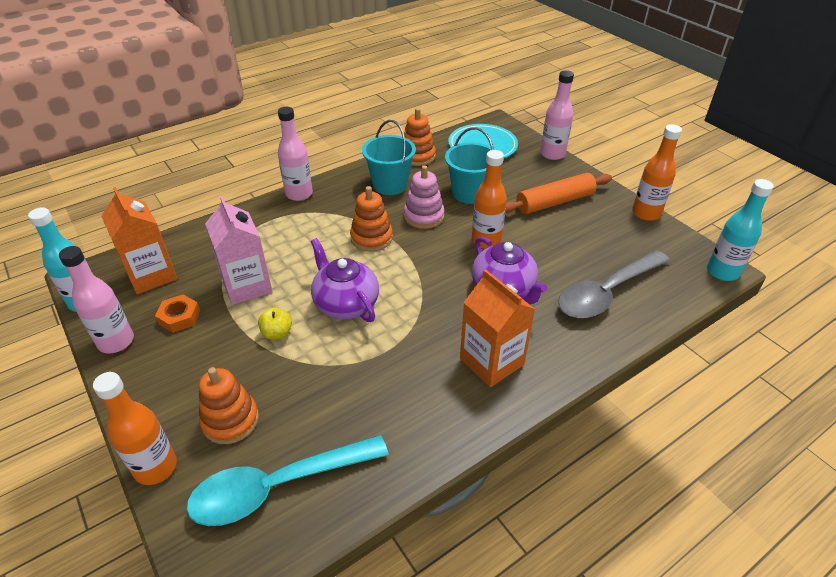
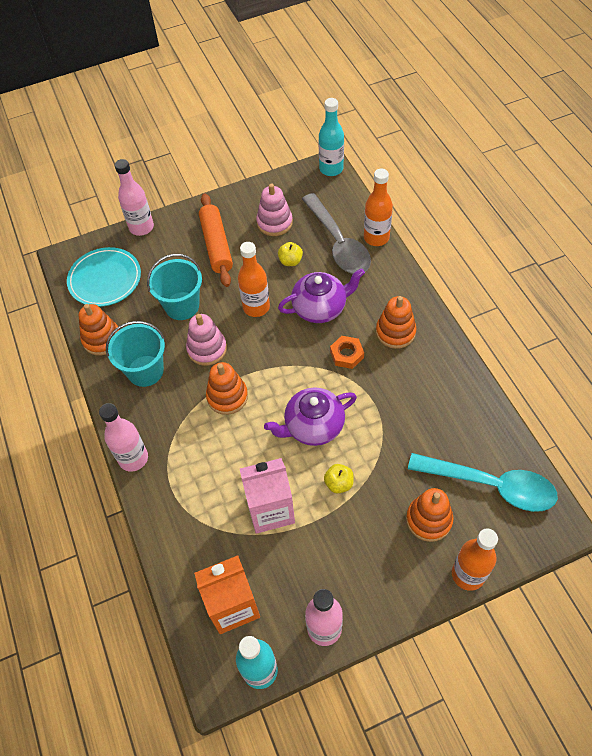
camera: 75 degrees left, 15 degrees up
(179, 317) = (301, 571): orange nut -> orange nut (346, 354)
(277, 487) = (491, 485): turquoise spoon -> turquoise spoon turned 60 degrees counterclockwise
(491, 361) = (395, 332): orange carton -> orange stacking toy
(559, 257) = (290, 261): none -> yellow apple
(608, 237) = (274, 223): none -> pink stacking toy
(646, 213) = (251, 189): orange bottle -> orange bottle (376, 237)

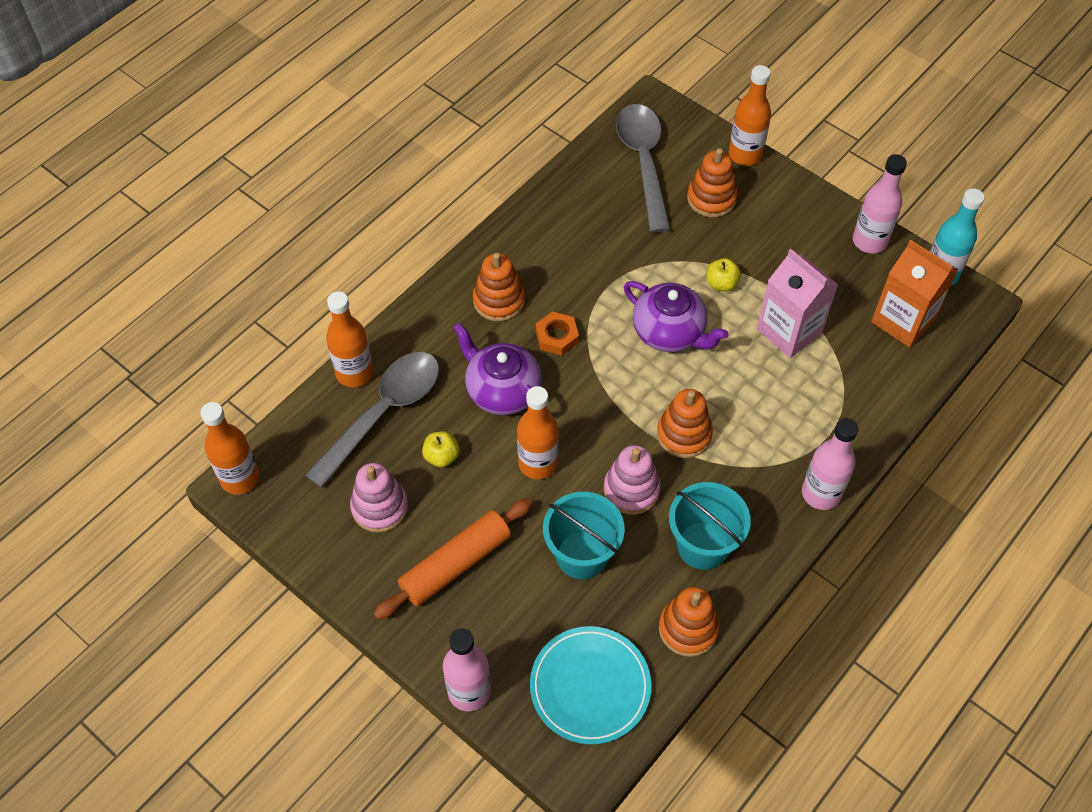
camera: 120 degrees left, 0 degrees up
(331, 169) = (240, 478): turquoise bottle -> orange bottle
(491, 485) = (643, 162): turquoise spoon -> grey spoon

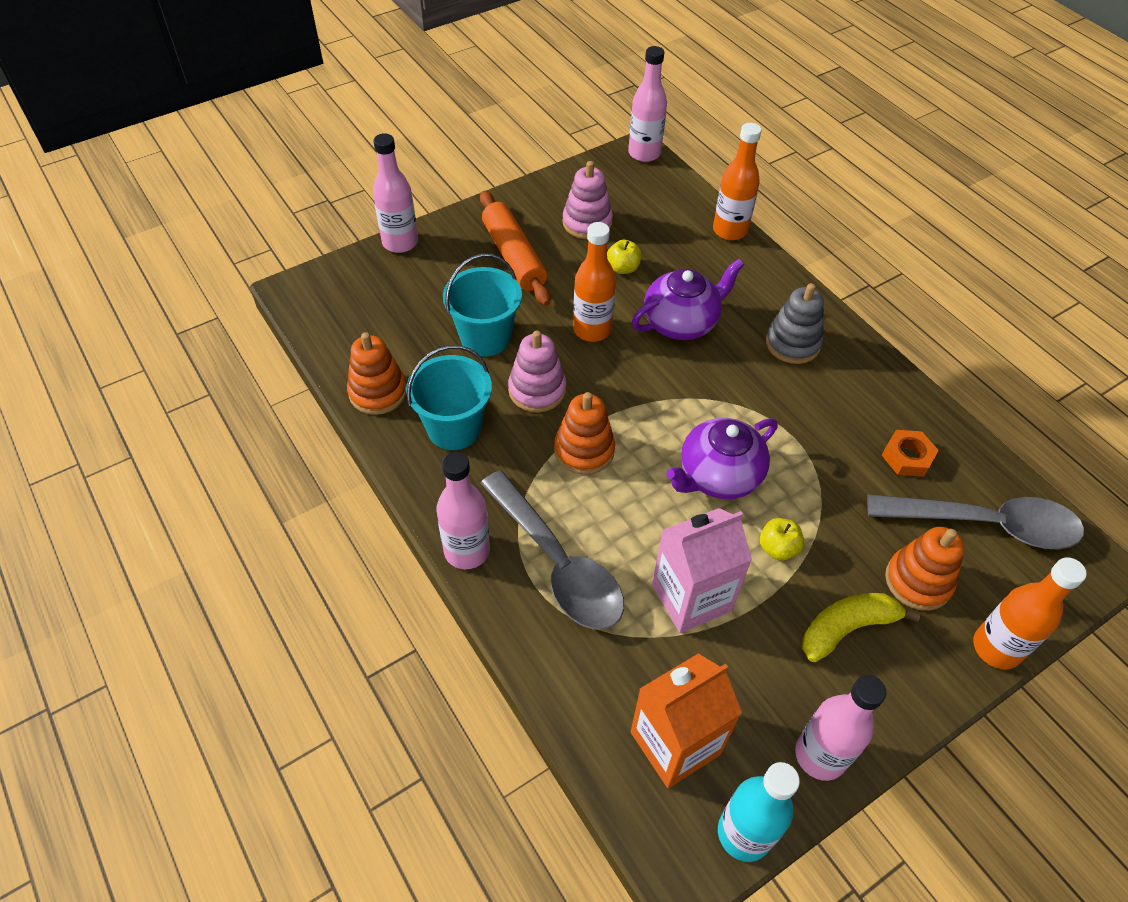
camera: 105 degrees right, 5 degrees down
(240, 478) = (644, 153): orange bottle -> pink bottle
(384, 412) = (681, 241): grey spoon -> grey spoon (558, 564)
(499, 300) = (792, 343): orange stacking toy -> grey stacking toy
(557, 337) = (736, 378): orange nut -> orange nut (907, 457)
(590, 686) = (363, 313): turquoise plate -> none
(769, 236) = (847, 628): none -> yellow banana

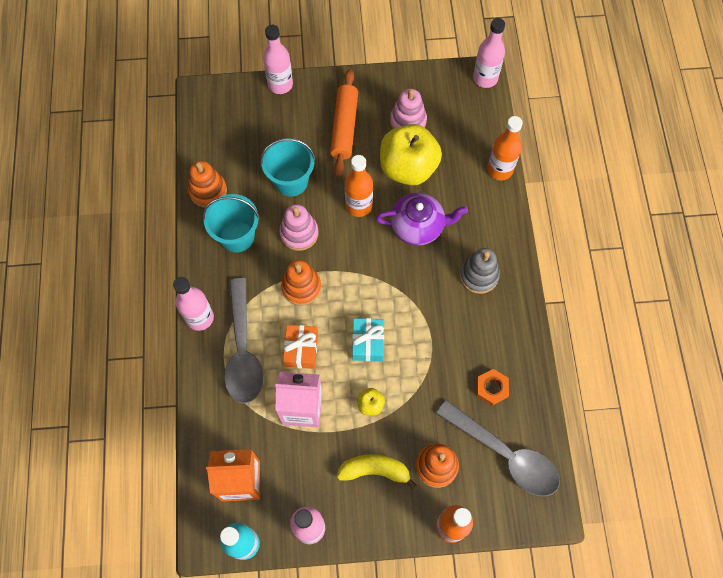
camera: 30 degrees right, 15 degrees up
(623, 268) = (408, 168): yellow apple -> yellow apple, size x2.44
(637, 525) = (301, 349): none -> orange gift
(718, 476) = (368, 342): purple teapot -> turquoise gift

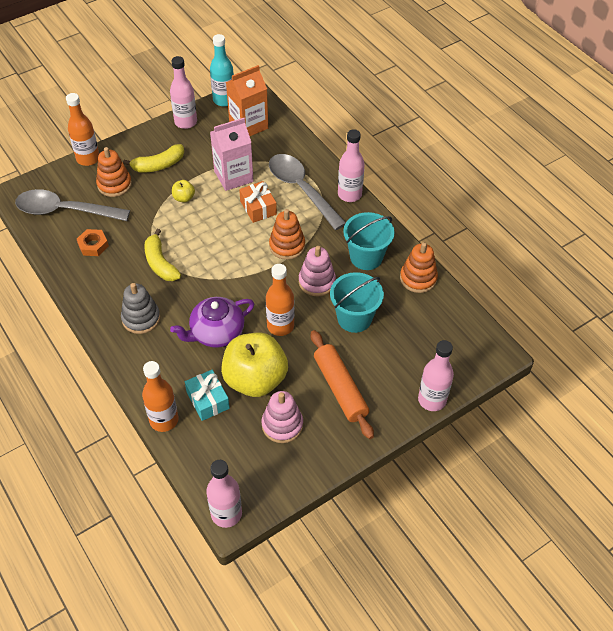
camera: 150 degrees right, 15 degrees down
(368, 342) = (209, 233): turquoise gift -> turquoise gift (208, 400)
(433, 330) = (160, 263): none -> yellow banana

